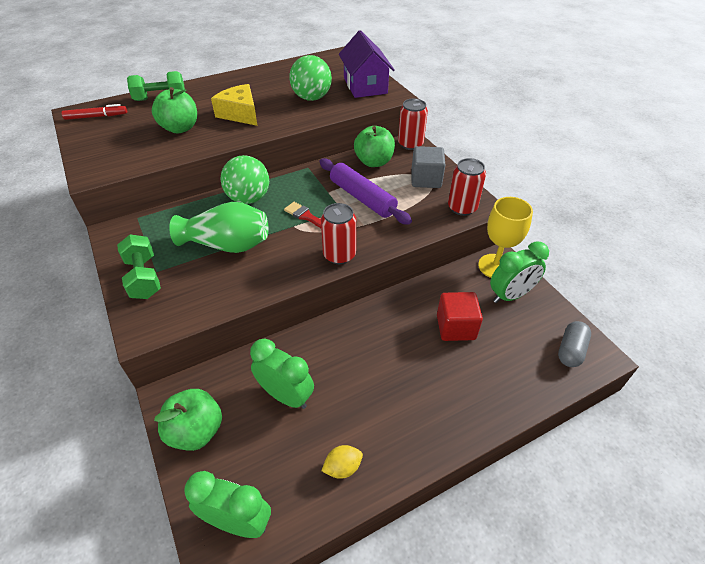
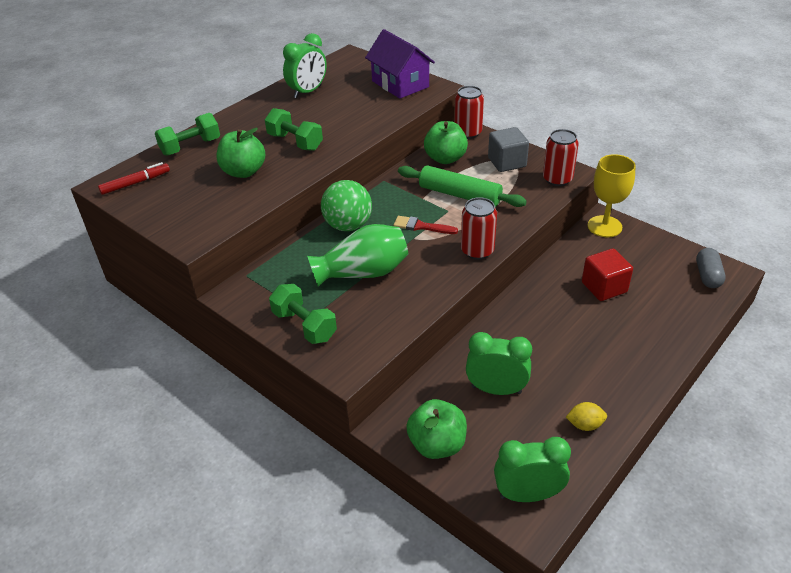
camera: 20 degrees left, 5 degrees down
(240, 114) = (295, 142): yellow cheese -> green dumbbell
(311, 98) = (356, 109): green ball -> none
(342, 467) = (585, 425): yellow lemon -> yellow lemon turned 45 degrees clockwise
(362, 198) = (460, 195): purple rolling pin -> green rolling pin
(510, 295) = (633, 247): green clock -> green clock (308, 92)

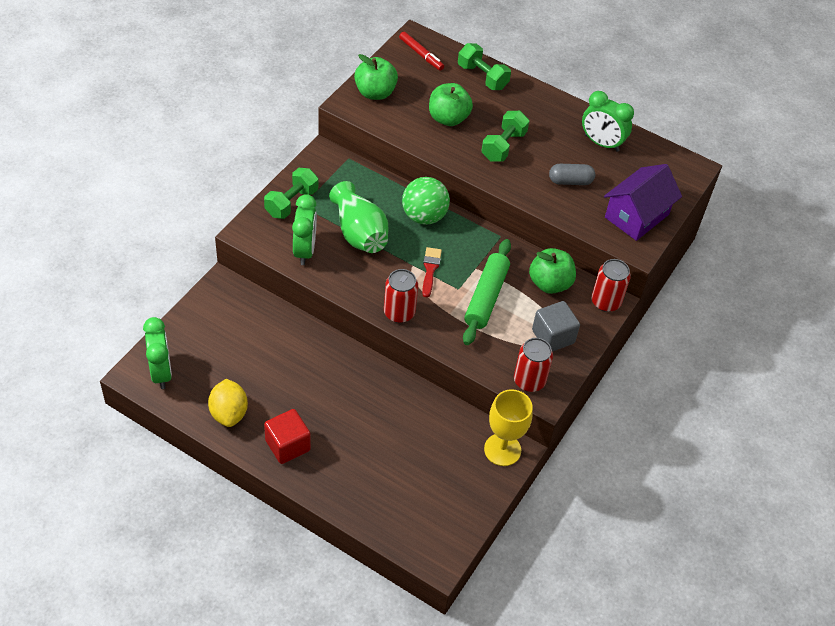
camera: 75 degrees right, 10 degrees up
(437, 444) = (206, 315): green apple -> green apple (375, 93)
(496, 389) = (264, 352): green clock -> green clock (305, 250)
(585, 425) = (229, 413): yellow lemon -> yellow lemon, size x1.63
(604, 287) = (402, 441): red cube -> red cube (287, 445)
(707, 276) = (432, 537): grey capsule -> grey capsule (570, 181)

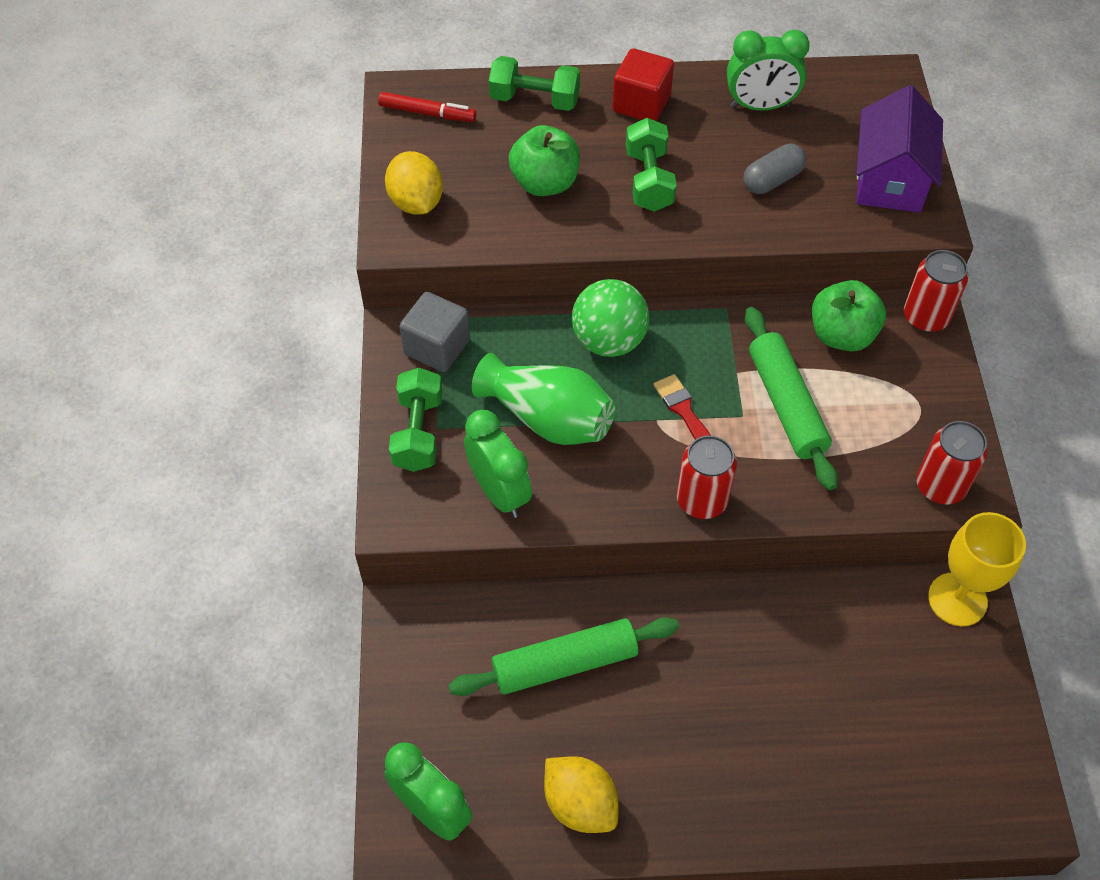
camera: 30 degrees left, 5 degrees up
(277, 352) = (564, 663): none -> green rolling pin
(287, 445) = (699, 793): red cube -> red cube (641, 104)
(375, 93) = (416, 202): green apple -> yellow lemon
(553, 336) = (911, 405): grey cube -> grey cube (437, 347)

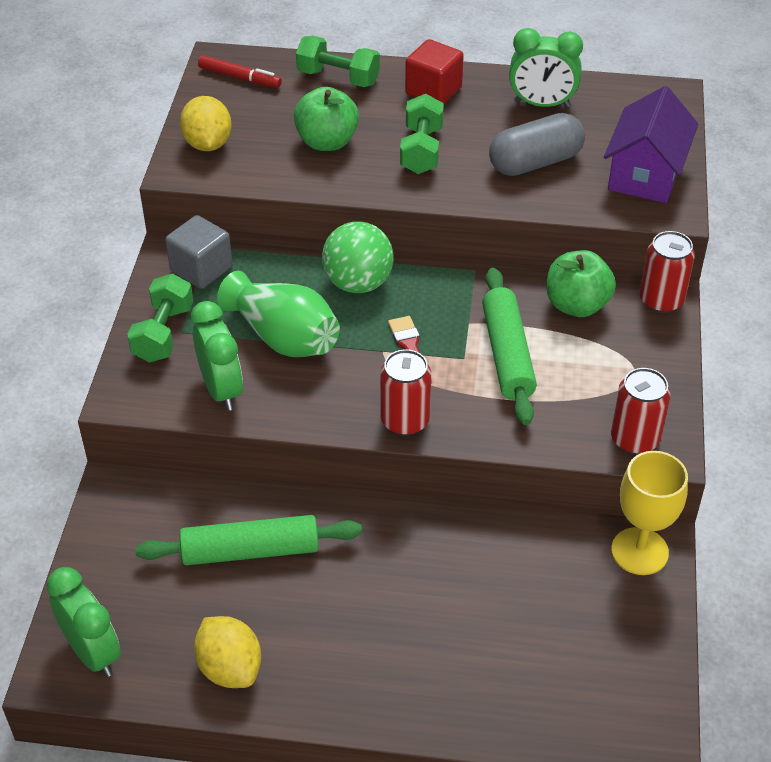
camera: 10 degrees right, 10 degrees down
(772, 180) = (535, 162): grey capsule -> grey capsule, size x1.53

